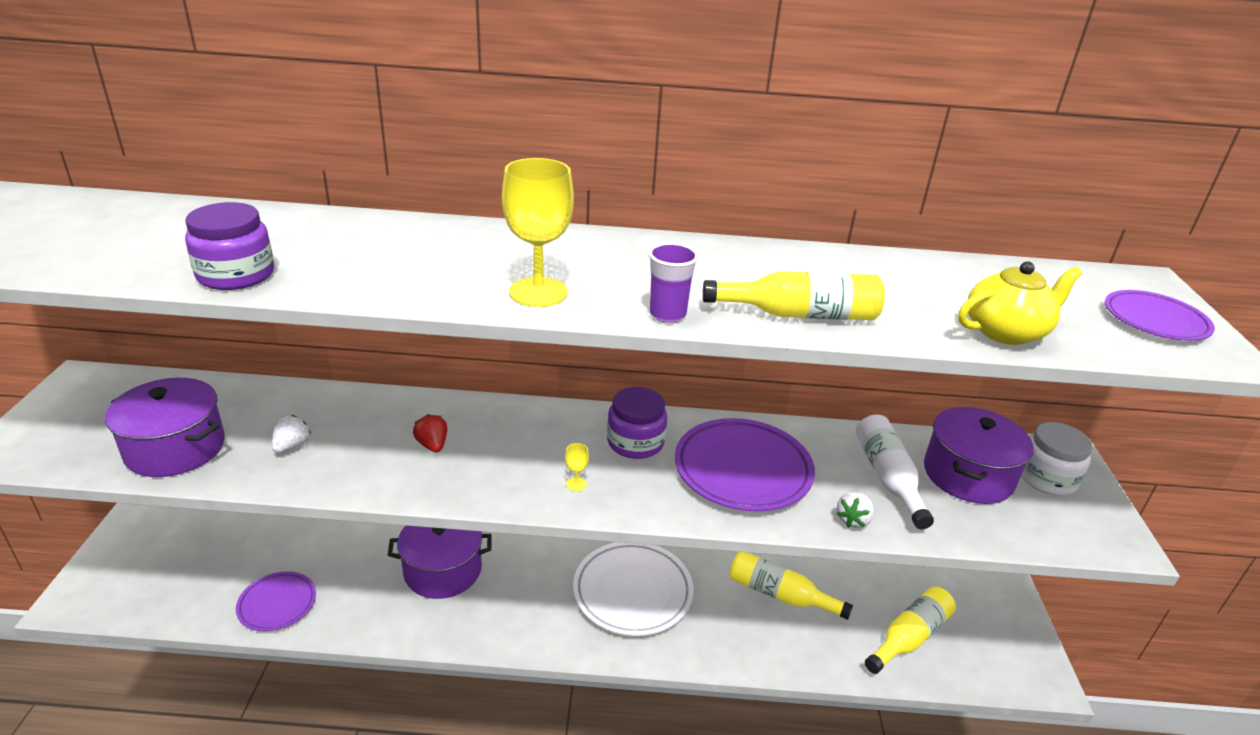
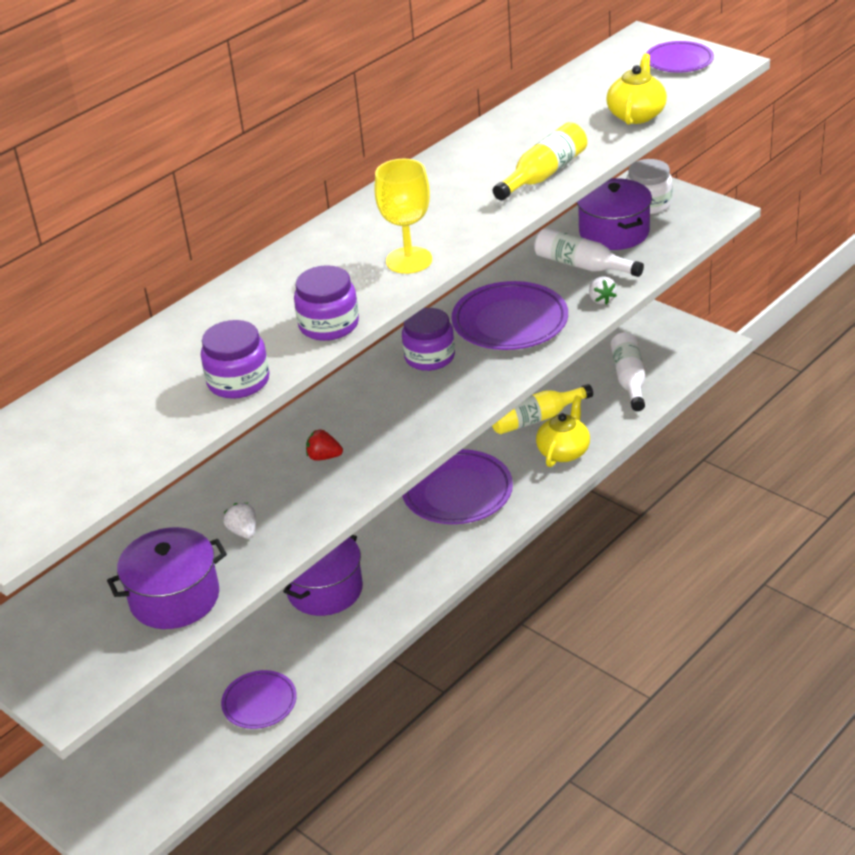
camera: 45 degrees left, 5 degrees up
(375, 288) = (329, 325): none -> purple jar
(576, 484) = (444, 402): yellow goblet -> none
(632, 592) = (457, 492): white plate -> purple plate
(667, 314) = (491, 221): purple cup -> none
(759, 642) = (564, 451): none -> yellow teapot
(909, 637) = (629, 379): yellow bottle -> white bottle

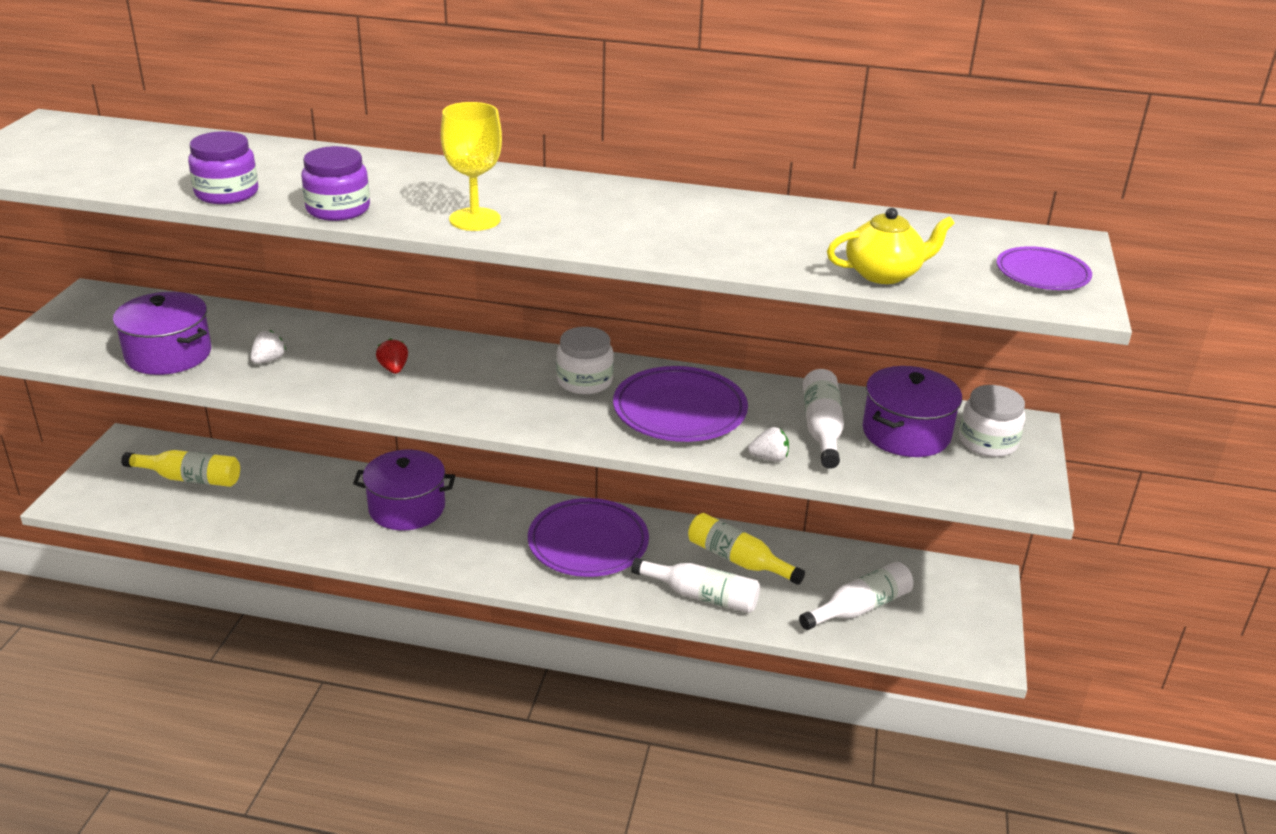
camera: 55 degrees right, 5 degrees down
(259, 703) = (249, 520): purple plate -> none
(429, 357) = (584, 381): purple jar -> white jar
(544, 174) = (699, 249): yellow bottle -> yellow bottle (189, 478)
(564, 451) = (701, 596): yellow teapot -> white bottle
(601, 300) = (769, 458): white strawberry -> white strawberry turned 135 degrees counterclockwise

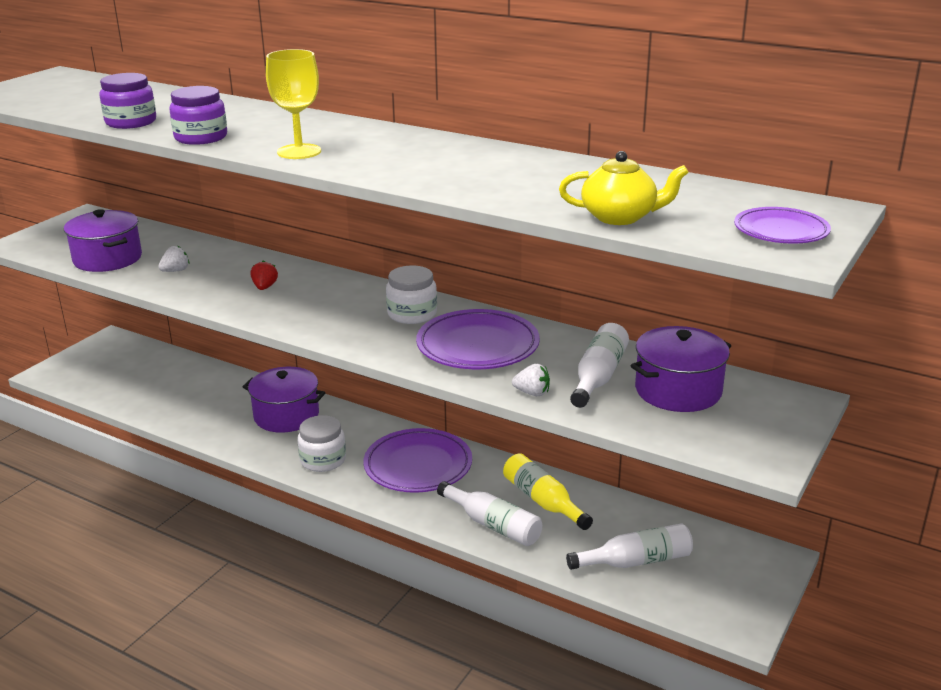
camera: 20 degrees right, 5 degrees down
(189, 478) = (138, 370): yellow bottle -> none
(987, 442) = (756, 408): white jar -> white jar (323, 460)

